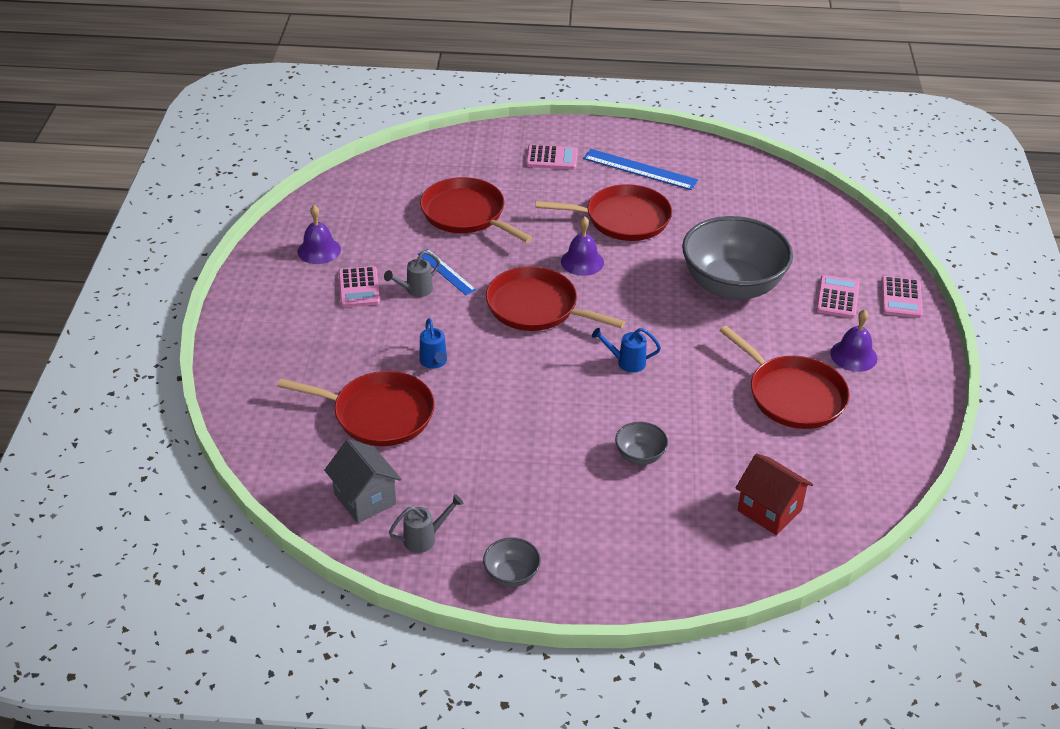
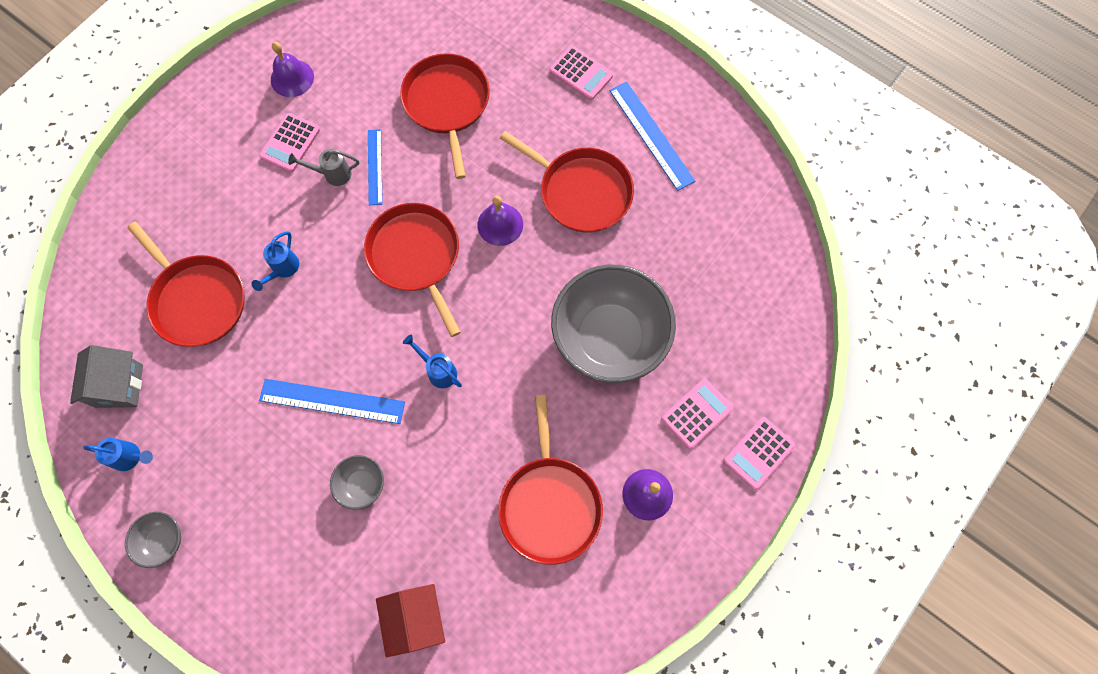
camera: 35 degrees right, 30 degrees up
(425, 538) = (131, 457): grey watering can -> blue watering can
(561, 419) = (332, 401): none -> blue ruler

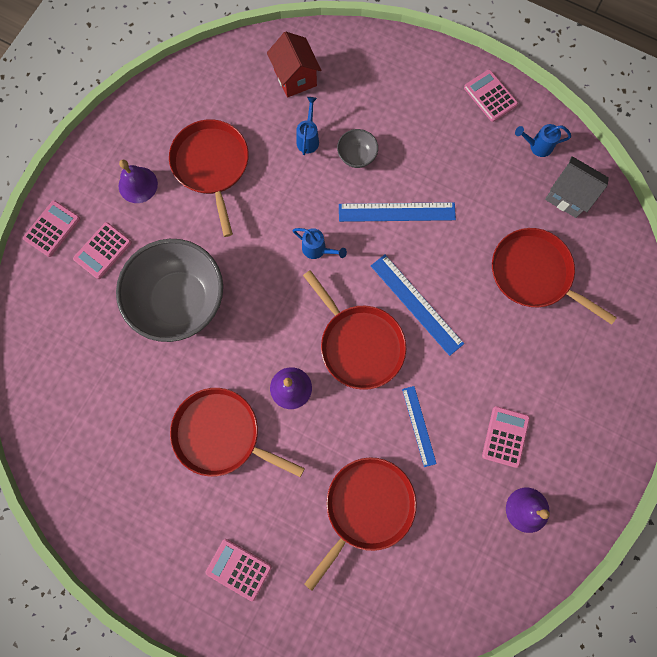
camera: 170 degrees right, 5 degrees up
(119, 385) = (568, 196): grey house -> grey house turned 45 degrees counterclockwise
(163, 540) = (490, 96): grey bowl -> pink calculator
(283, 269) = (471, 312): blue watering can -> blue watering can (308, 138)
(332, 174) = (456, 411): grey watering can -> none
(447, 104) = (366, 507): red pan -> red pan turned 120 degrees counterclockwise
(651, 135) = (160, 508): blue ruler -> blue ruler (416, 304)

